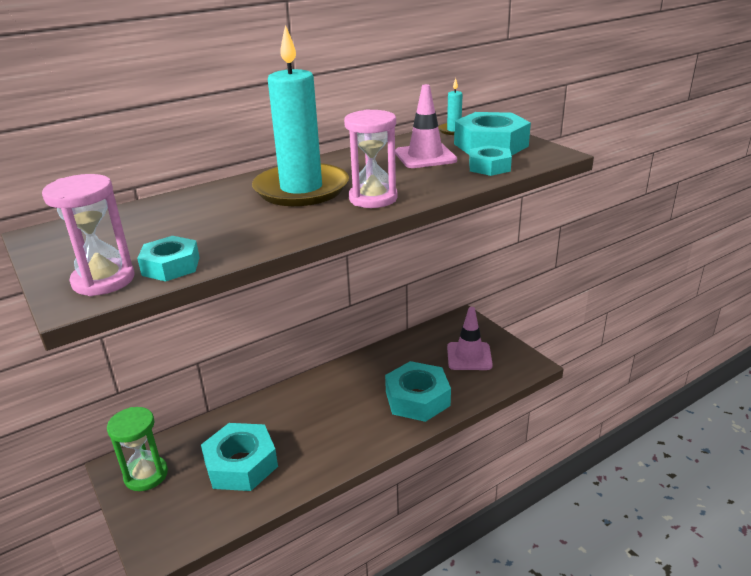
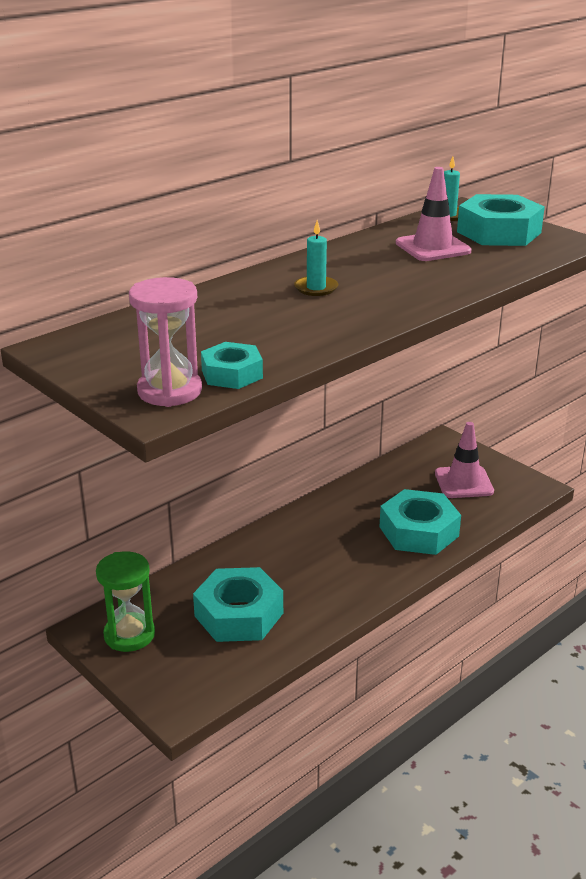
camera: 10 degrees left, 0 degrees up
(301, 189) = (316, 288): turquoise candle -> turquoise candle, size x0.41
(373, 198) = (403, 296): pink hourglass -> none
(489, 167) = (510, 257): turquoise nut -> none

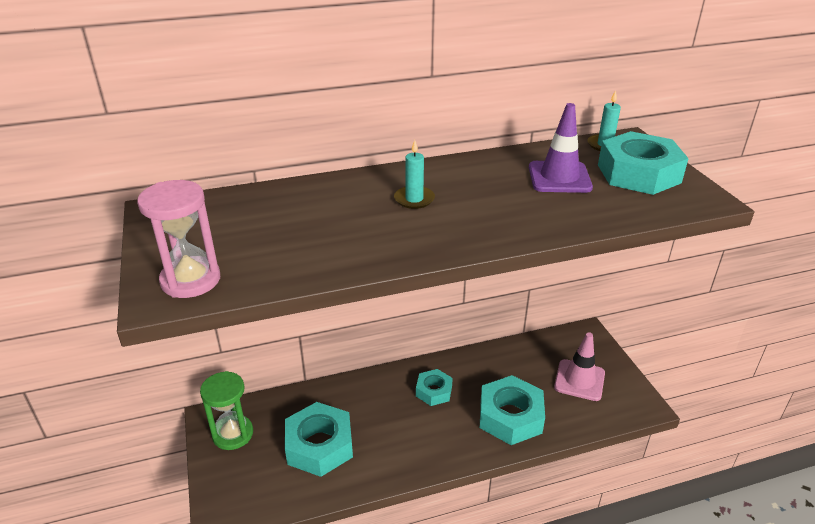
camera: 25 degrees right, 5 degrees up
(232, 374) = (256, 276): turquoise nut -> turquoise nut (434, 391)
(433, 247) = (559, 177): pink traffic cone -> purple traffic cone

